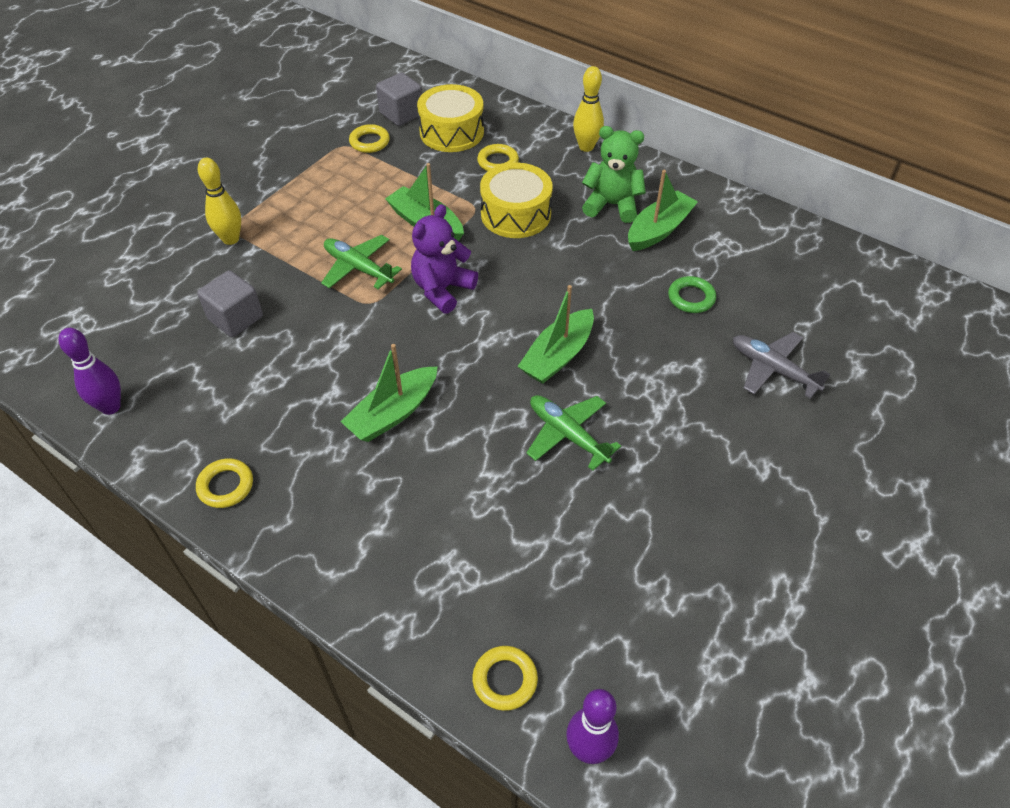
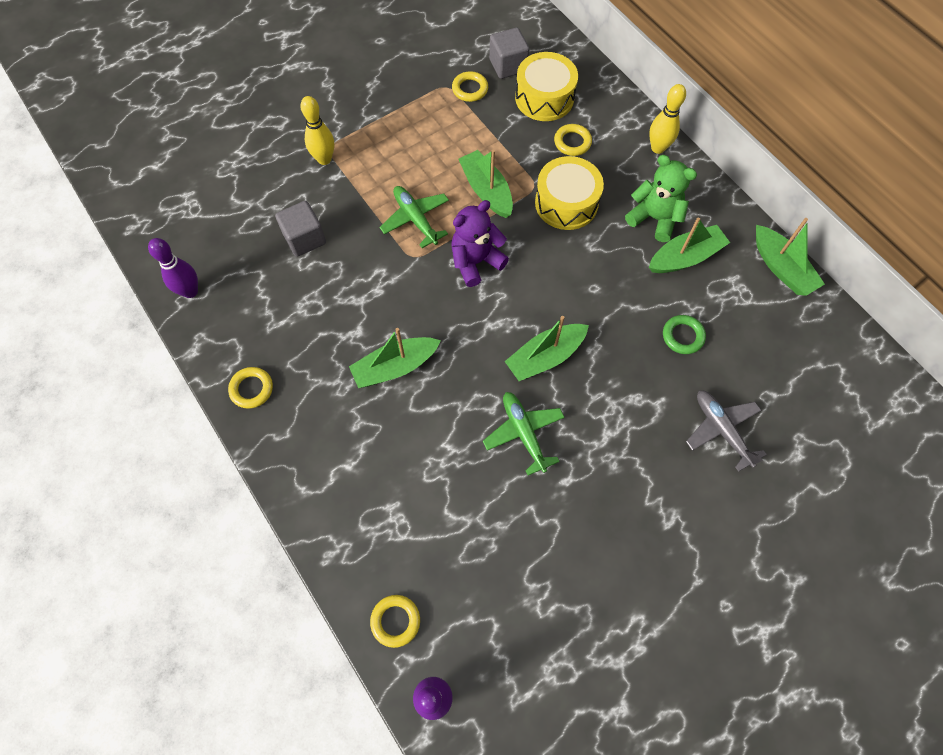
camera: 20 degrees right, 15 degrees up
(756, 215) = (781, 268): none -> green boat

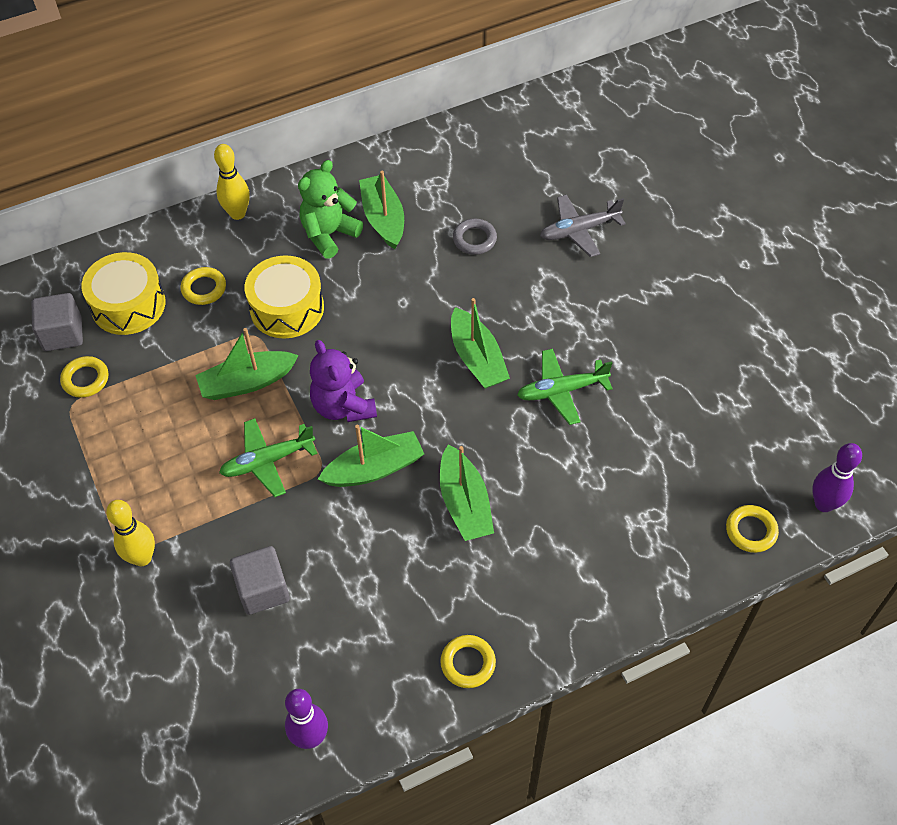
camera: 80 degrees left, 10 degrees down
(683, 336) = (474, 239): green ring -> grey ring
(781, 268) = (414, 147): green boat -> green boat (374, 469)

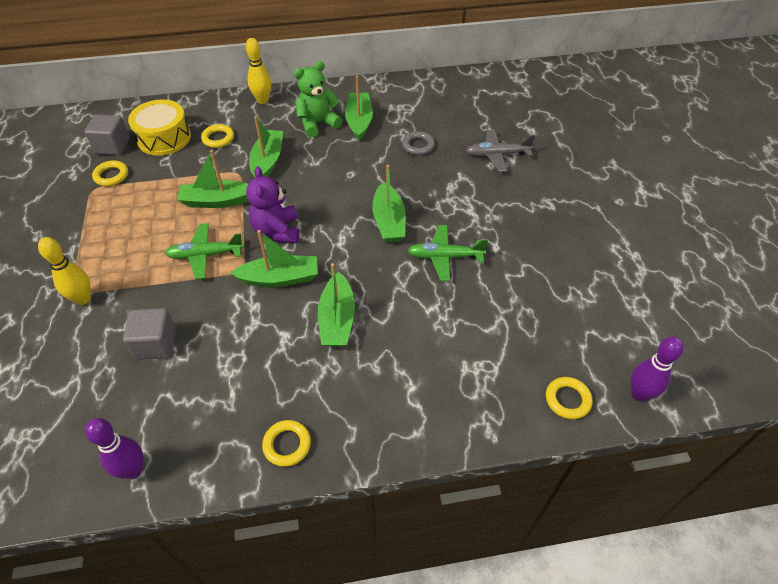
camera: 15 degrees right, 5 degrees down
(287, 308) = (267, 161): yellow drum -> green boat

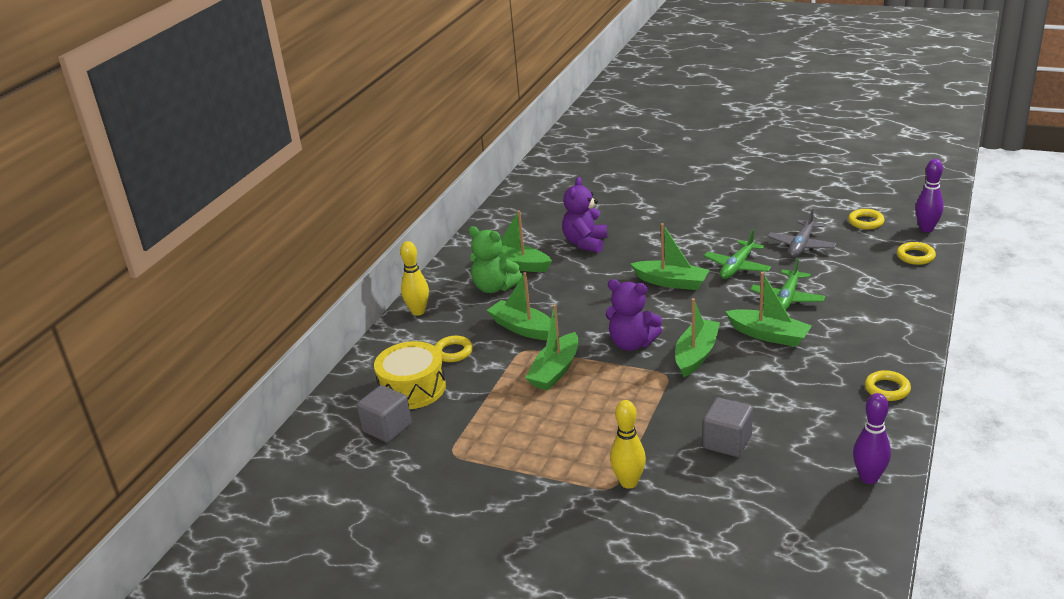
camera: 55 degrees left, 20 degrees down
(111, 176) = (442, 436): yellow ring -> yellow ring (865, 222)
(205, 255) = (629, 392): green plane -> green plane (787, 299)
(317, 123) = (494, 287): green teddy bear -> green teddy bear turned 60 degrees counterclockwise
(418, 146) = (585, 243): grey ring -> purple teddy bear
(496, 155) = (636, 211): grey plane -> grey plane (801, 246)

